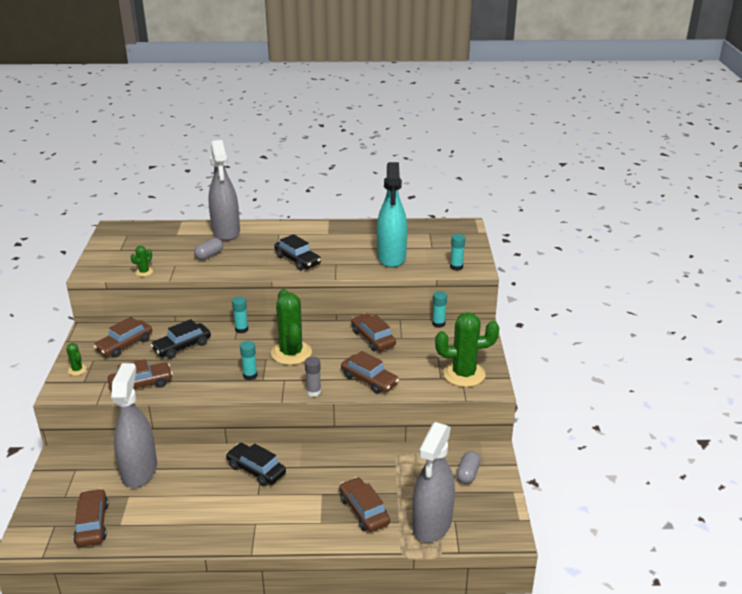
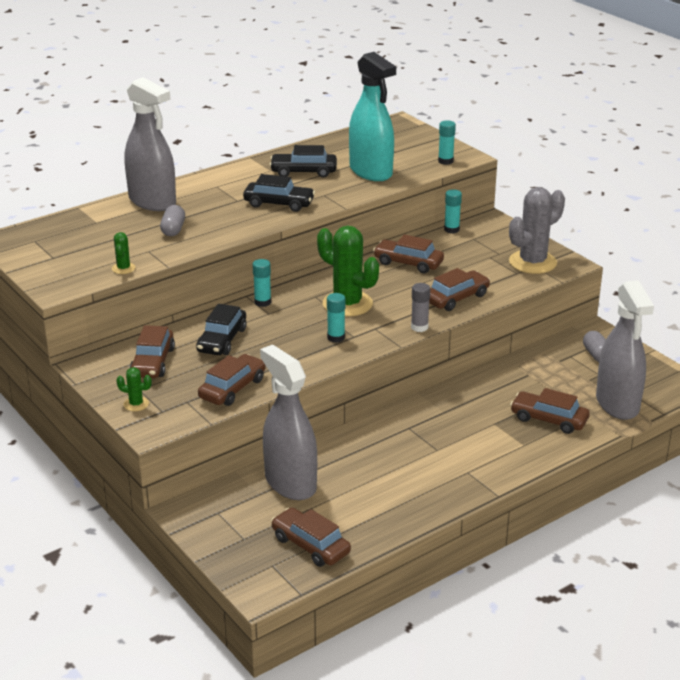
camera: 35 degrees left, 0 degrees up
(256, 470) = (407, 432): black car -> black car (303, 172)
(369, 380) = (456, 298): brown car -> brown car turned 45 degrees counterclockwise
(464, 374) = (532, 262): green cactus -> grey cactus

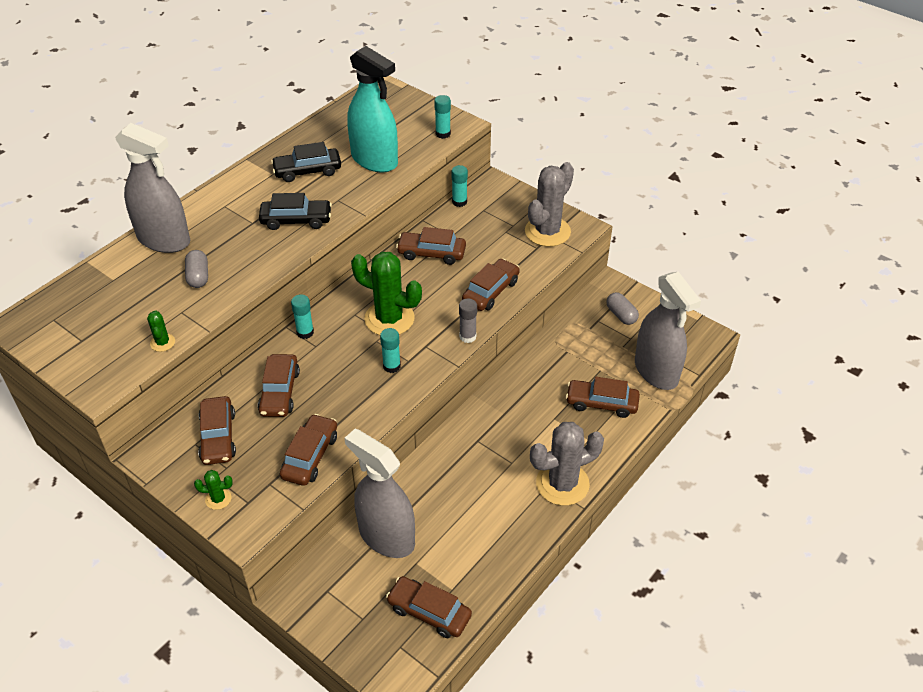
camera: 15 degrees left, 15 degrees up
(222, 340) = (279, 392): black car -> brown car
(483, 473) = (562, 484): none -> grey cactus

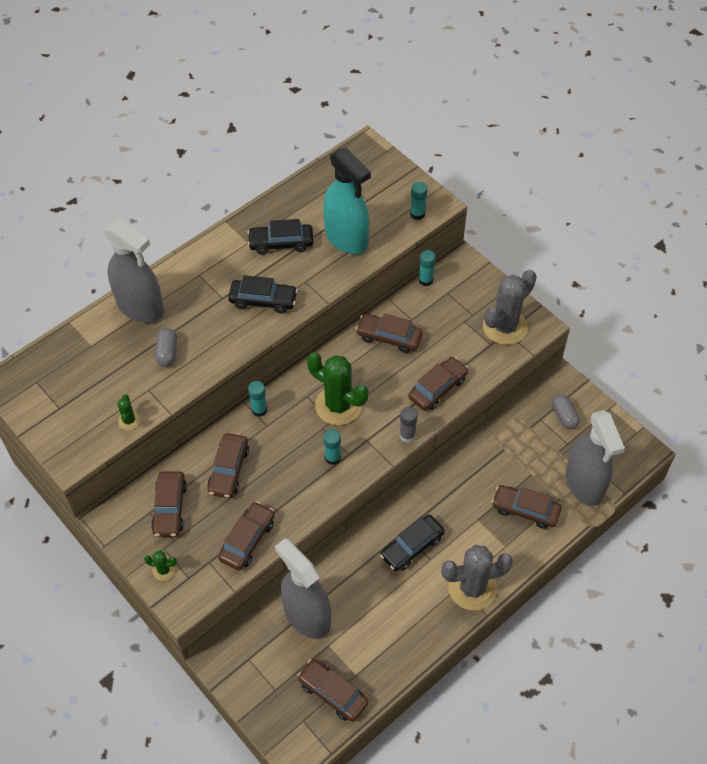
camera: 10 degrees right, 10 degrees up
(489, 453) = (412, 547): none -> black car

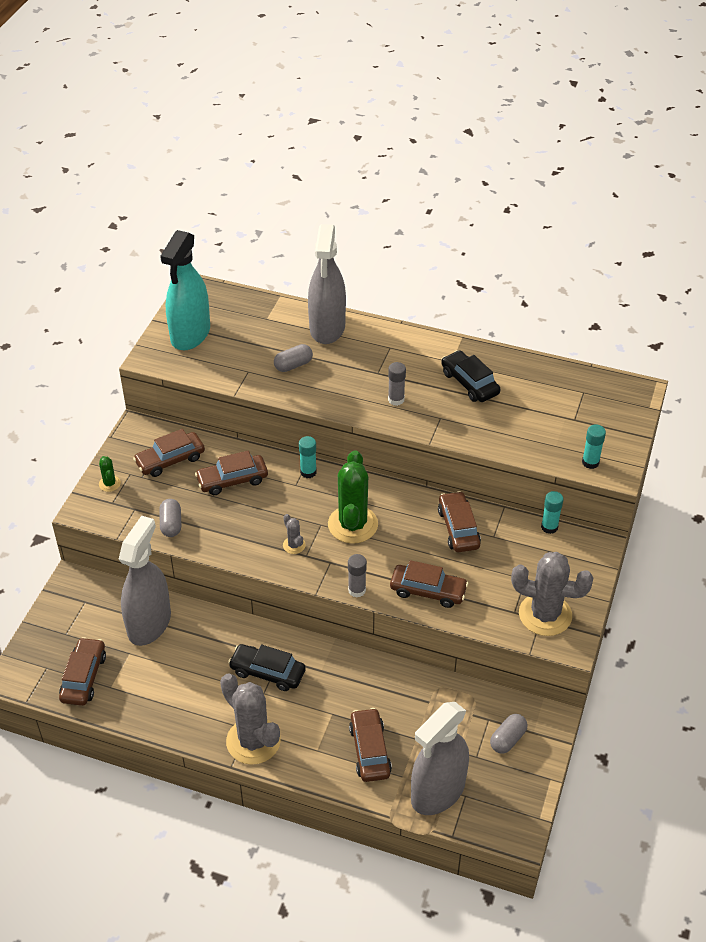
camera: 60 degrees right, 10 degrees down
(129, 420) = (209, 374): green cactus -> none
(247, 540) = (171, 524): brown car -> grey capsule
(263, 300) = (396, 399): black car -> grey glue stick
(332, 457) = (294, 545): turquoise glue stick -> grey cactus
(346, 238) = (514, 424): turquoise spray bottle -> turquoise spray bottle (190, 334)

